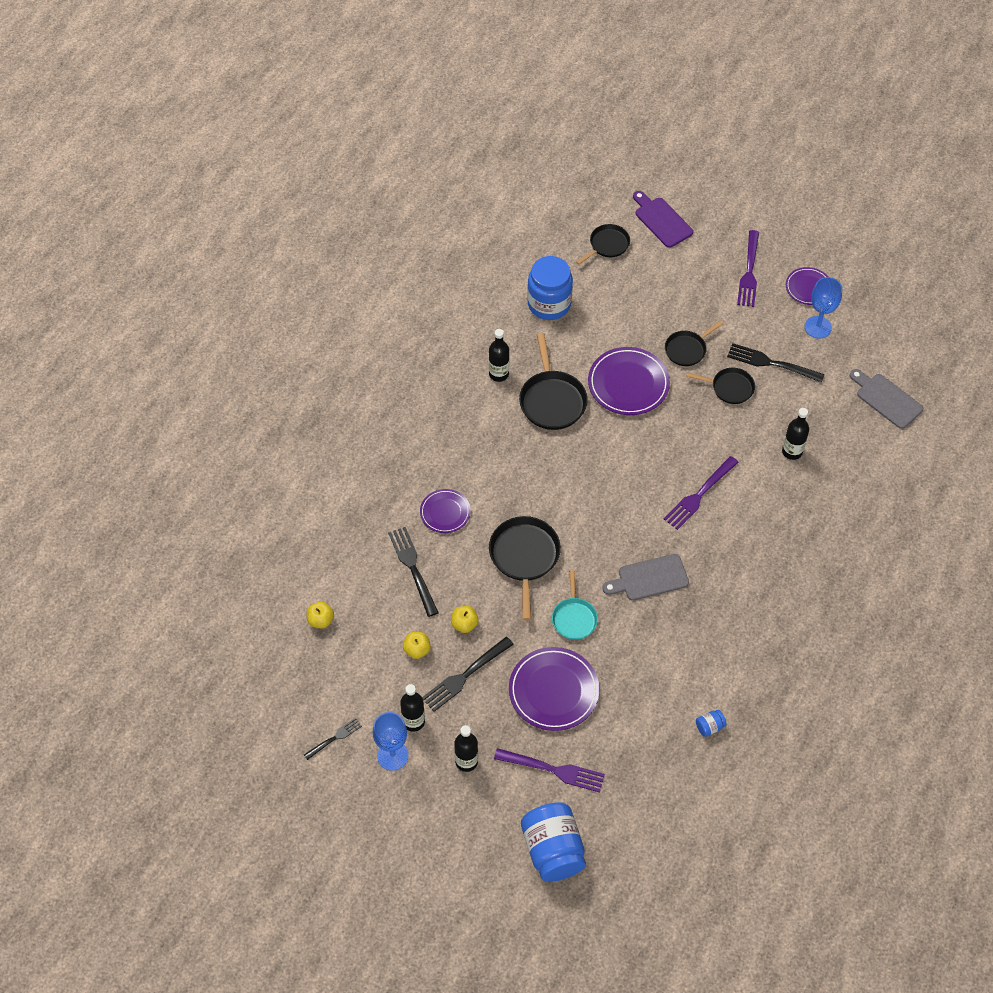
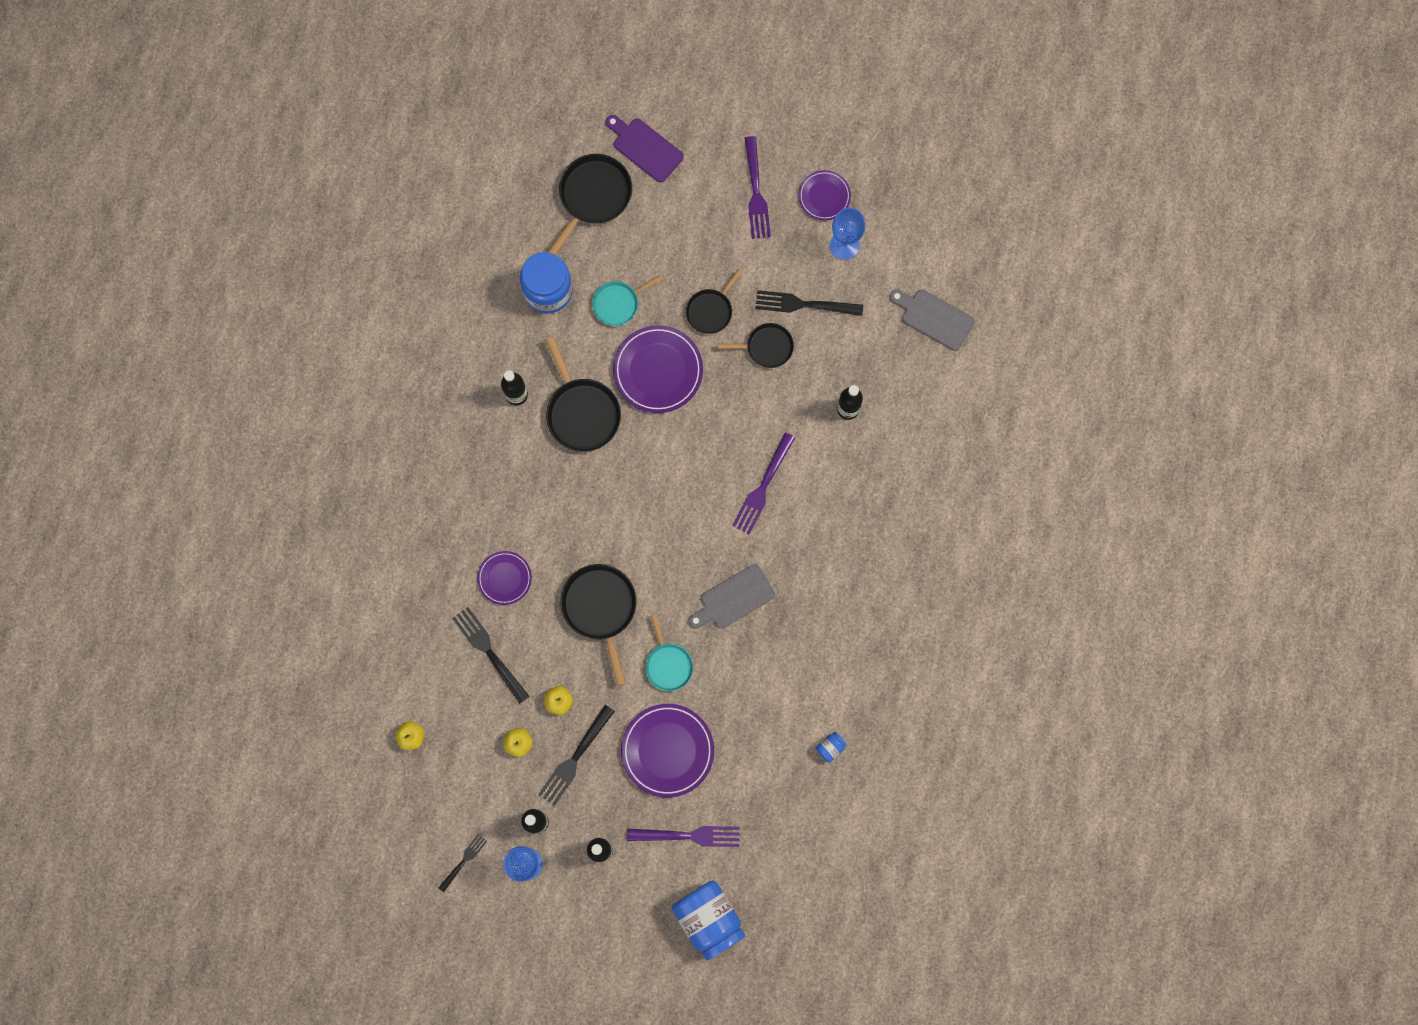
camera: 15 degrees left, 20 degrees up
(607, 245) = (593, 196): black pan -> black pan, size x1.60
(607, 326) = (618, 303): none -> turquoise pan

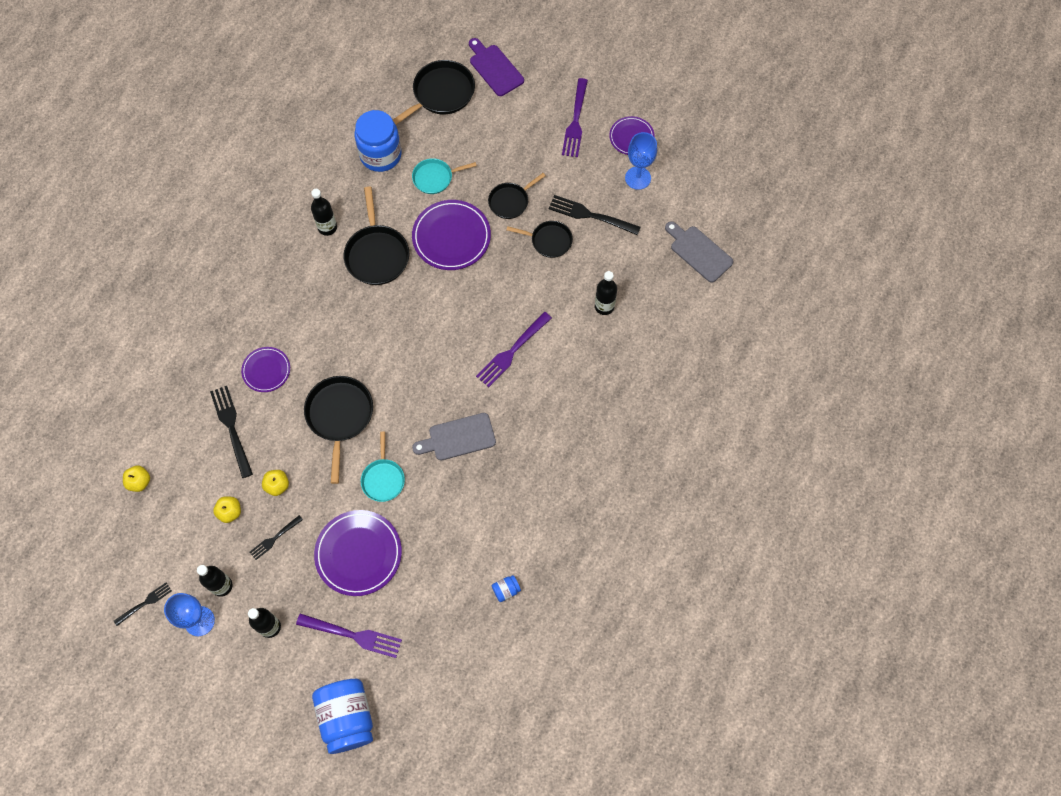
camera: 15 degrees right, 10 degrees down
(575, 758) = (274, 538): black fork -> black fork, size x0.58

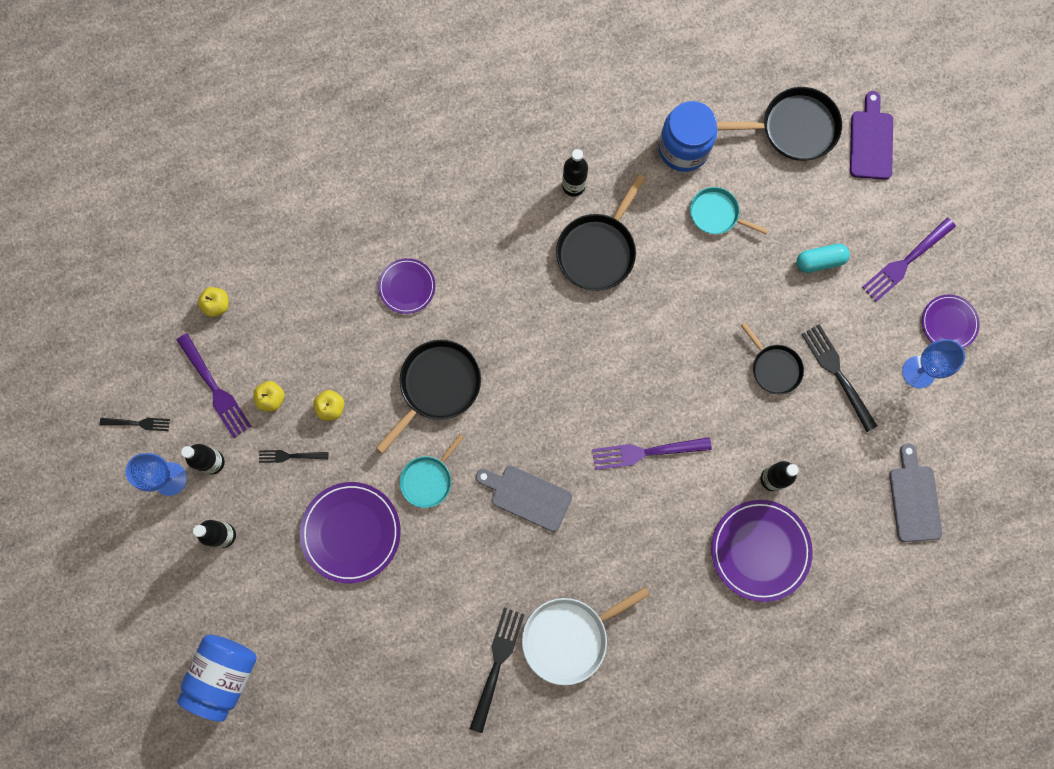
camera: 40 degrees right, 10 degrees up
(231, 428) = (334, 318): black fork -> black fork (497, 664)
(353, 635) = (287, 604): purple fork -> purple fork (215, 388)
(451, 237) = (683, 289): purple plate -> purple plate (760, 550)
(506, 590) = (452, 678): blue jar -> none
(510, 201) = (770, 296): black pan -> none
(523, 159) = (820, 261): none -> turquoise capsule
(560, 502) = (569, 637): none -> white pan

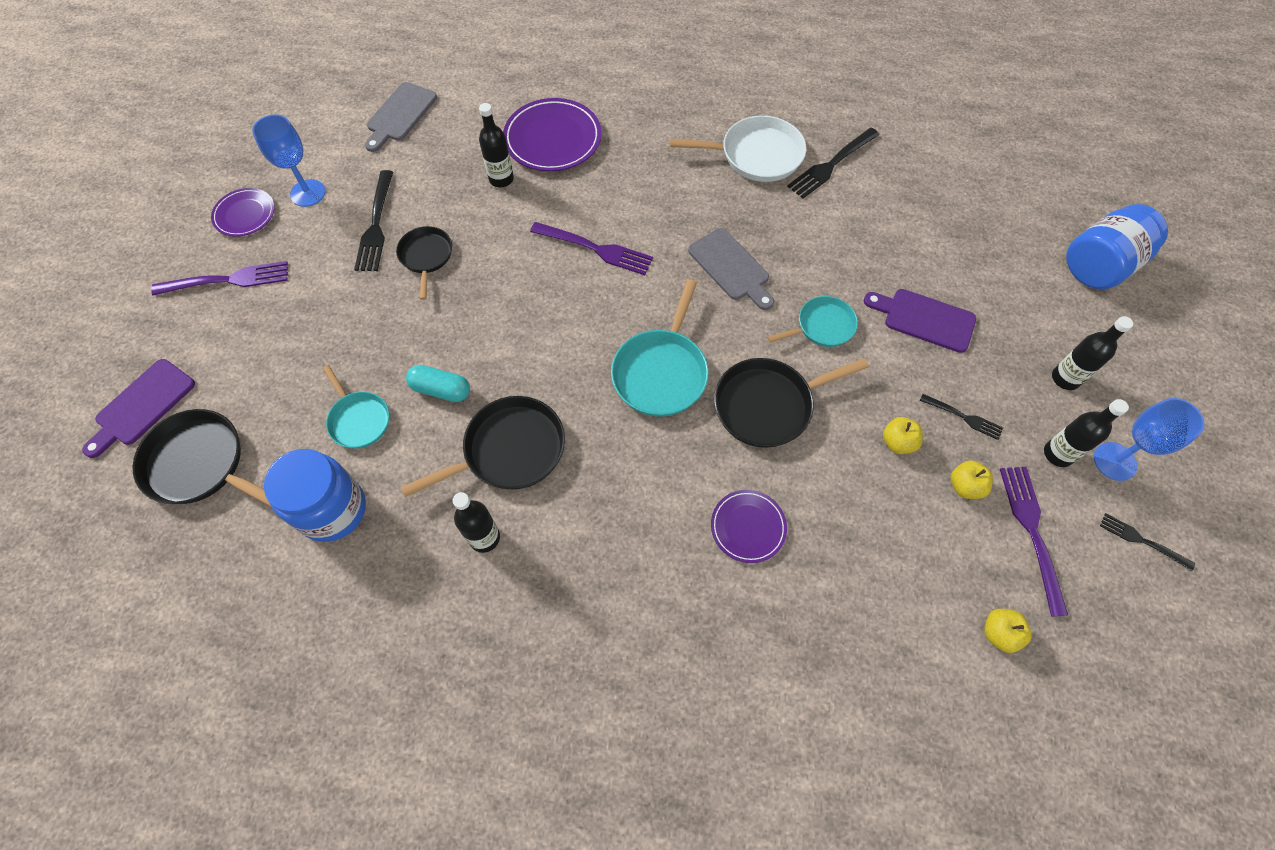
camera: 150 degrees left, 15 degrees down
(351, 532) = (924, 319): purple plate -> purple cutting board
(529, 369) = (661, 372): none -> turquoise pan
(820, 261) = (302, 321): turquoise capsule -> turquoise capsule (441, 390)

